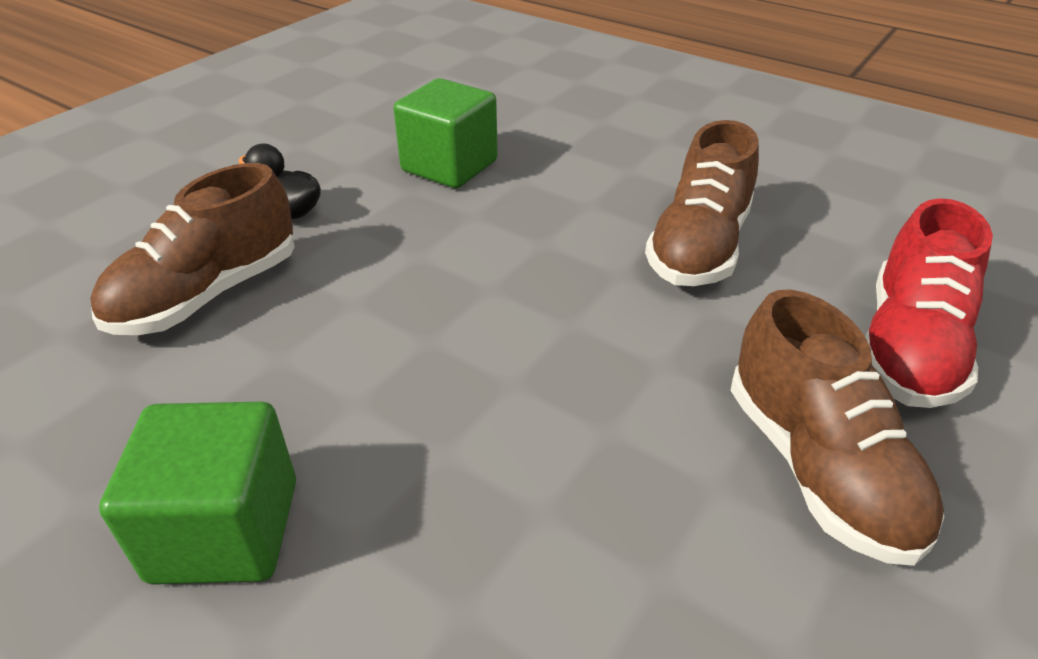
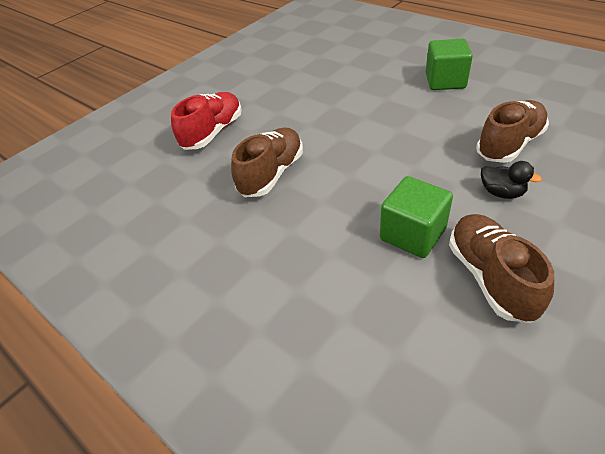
camera: 170 degrees left, 5 degrees up
(817, 467) = (270, 100): brown shoe -> brown shoe (490, 277)

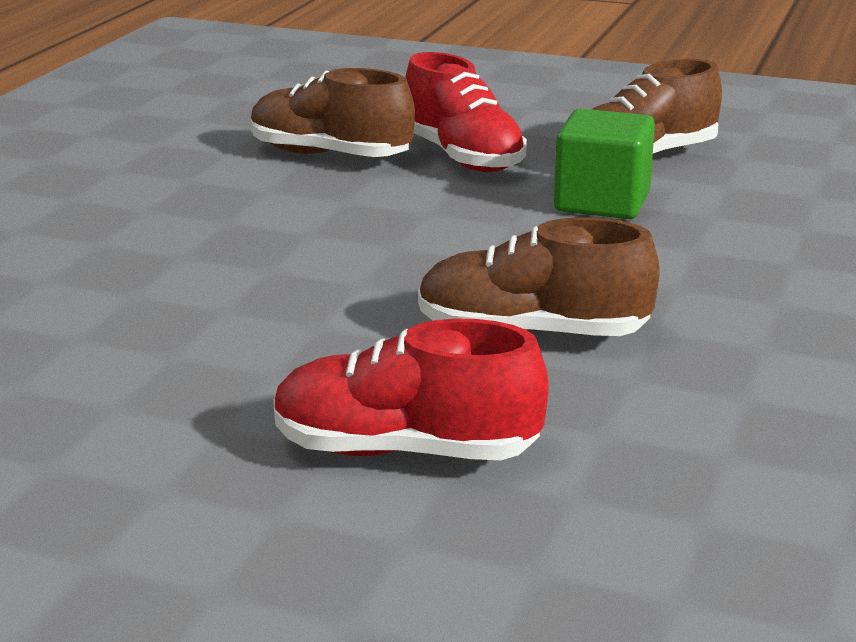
camera: 115 degrees left, 20 degrees down
(445, 81) = (100, 207): green cube -> none
(501, 193) = (462, 157): black duck -> red shoe

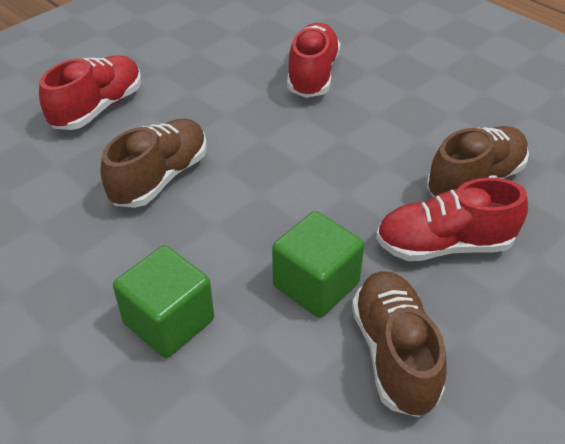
camera: 115 degrees right, 20 degrees up
(141, 282) = (312, 75): none -> red shoe
(761, 260) = (169, 321): none -> green cube

